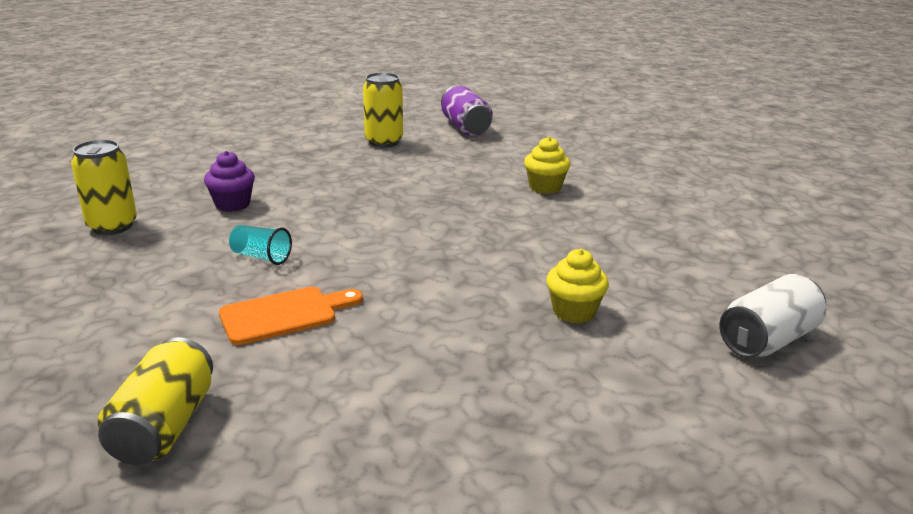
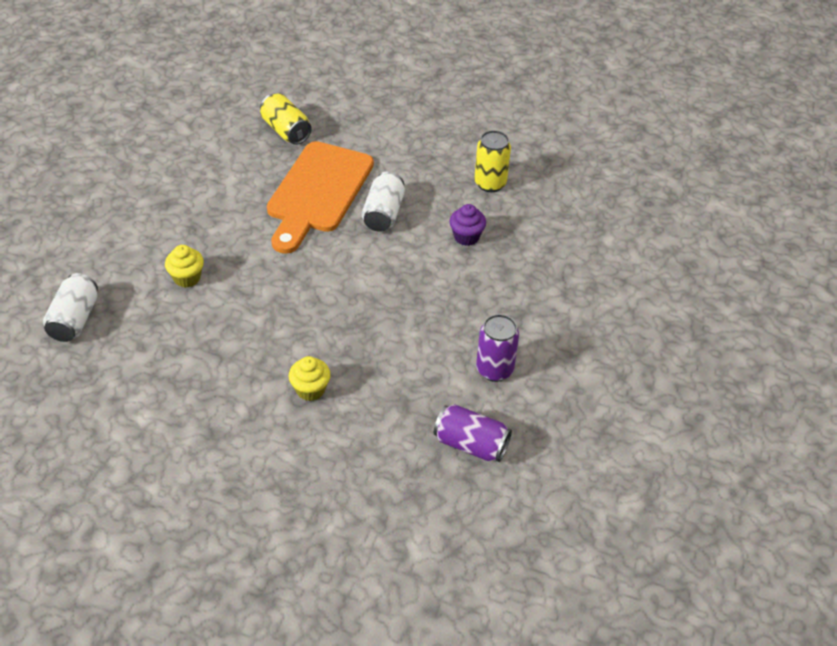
camera: 135 degrees right, 20 degrees up
(261, 257) = (383, 214): turquoise cup -> white can
(284, 315) = (318, 192): orange cutting board -> orange cutting board, size x1.95
(384, 142) = (494, 369): yellow can -> purple can

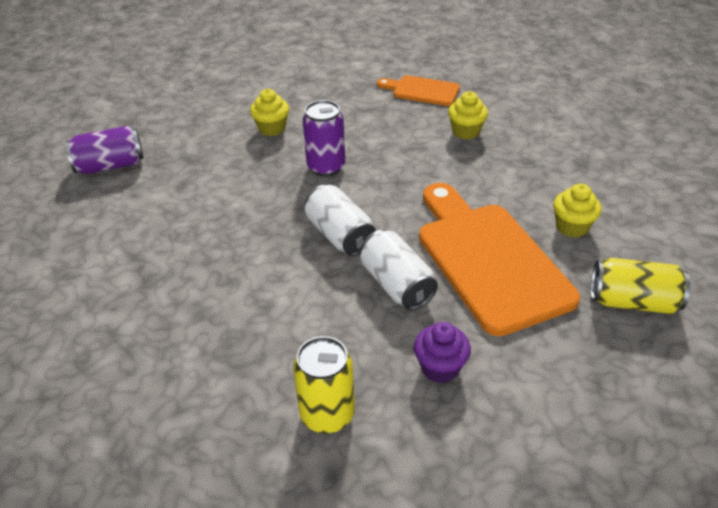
camera: 140 degrees right, 5 degrees down
(75, 319) = (486, 73): white can -> white can (339, 235)
(149, 340) = (422, 91): none -> orange cutting board
(246, 177) = (572, 227): none -> yellow cupcake
(466, 237) = (281, 321): purple cupcake -> purple cupcake (440, 367)
(494, 369) = (133, 221): purple can -> purple can (326, 167)

